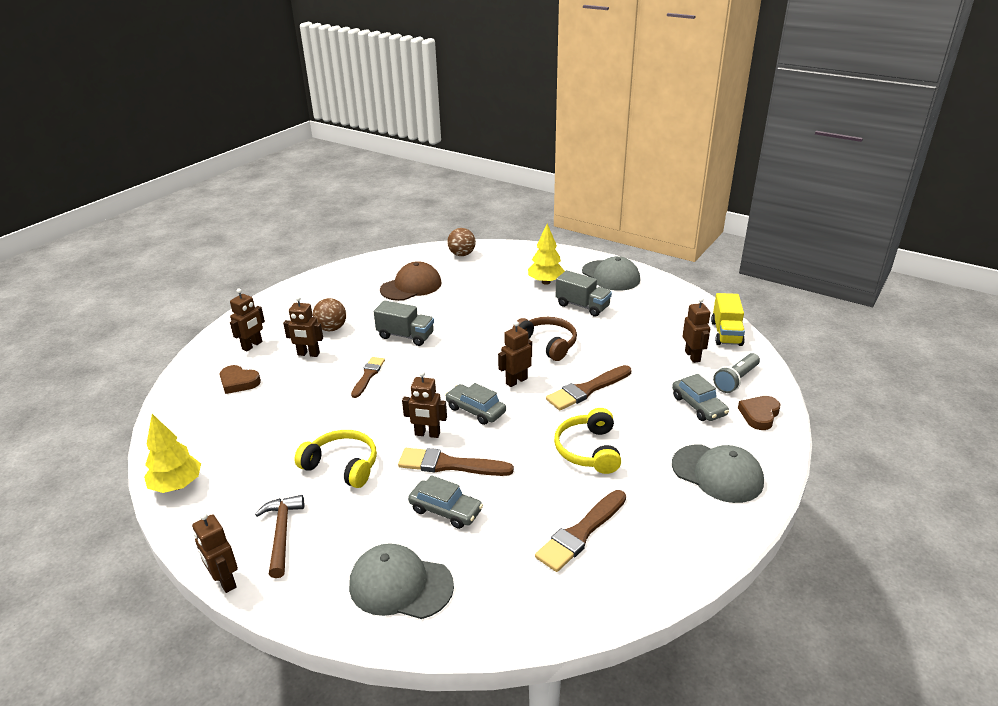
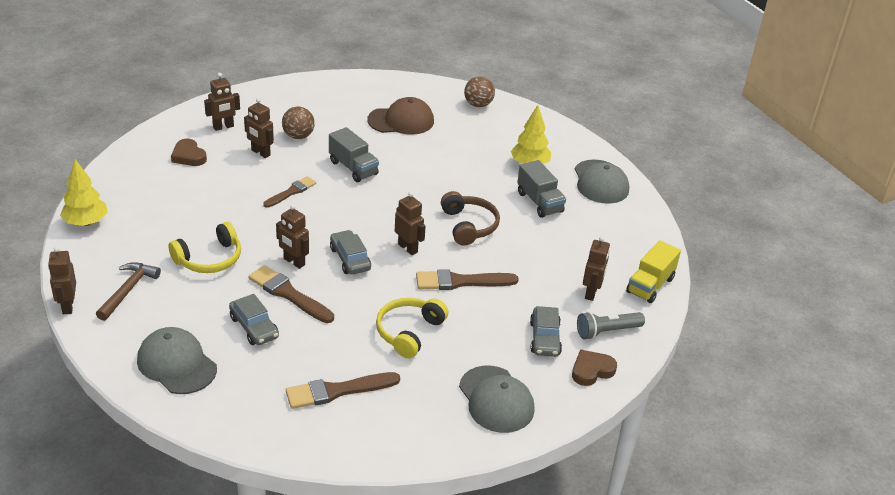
camera: 25 degrees right, 5 degrees up
(342, 466) = (209, 259): yellow headphones -> yellow headphones turned 90 degrees clockwise
(516, 381) = (408, 248): brown robot -> brown robot turned 60 degrees clockwise

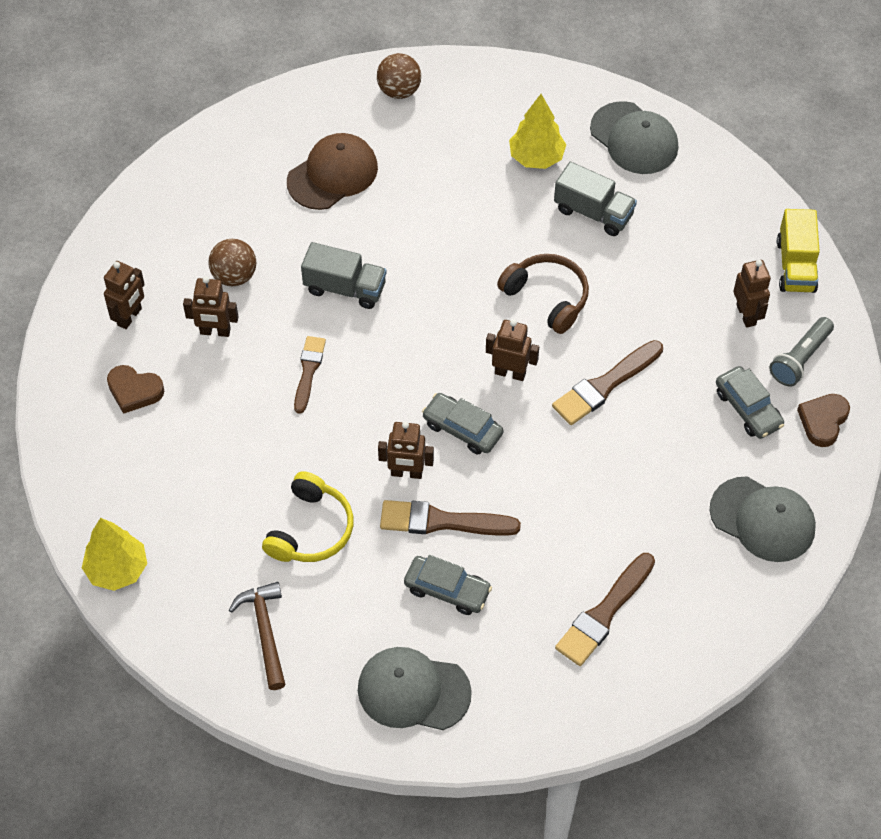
camera: 30 degrees left, 20 degrees up
(67, 306) = (220, 697): brown robot -> none
(409, 332) = (609, 490): yellow headphones -> none

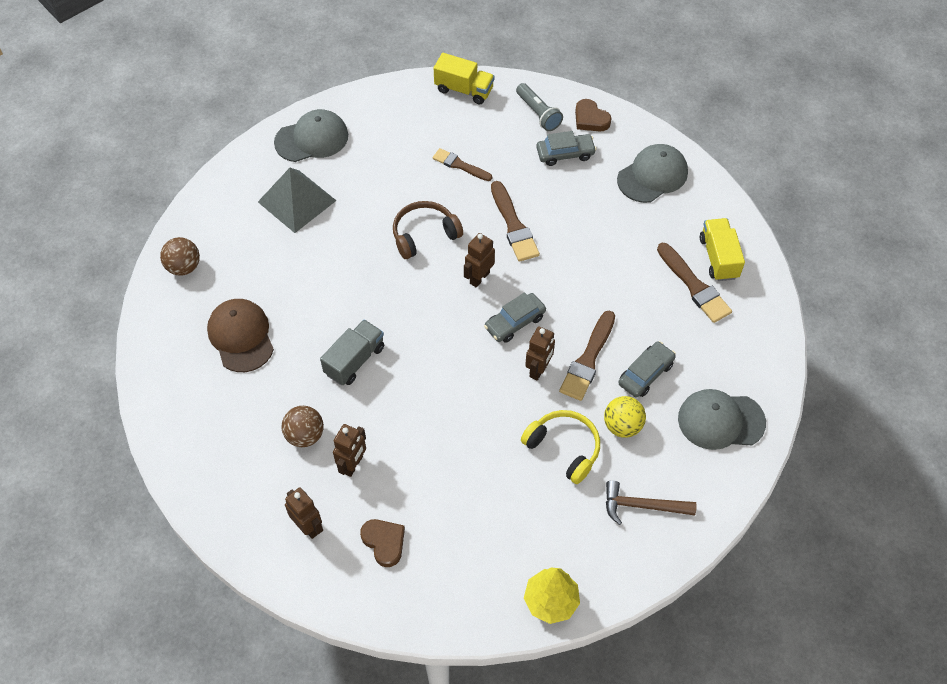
camera: 70 degrees left, 0 degrees up
(134, 391) = (384, 542): brown heart -> brown heart turned 75 degrees counterclockwise
(308, 371) = (420, 408): brown brush -> brown brush (460, 165)
(364, 583) = (622, 426): none -> yellow ball
(413, 691) = (720, 420): grey cap -> grey cap turned 60 degrees clockwise
(536, 157) = (297, 201): yellow tree -> grey pyramid
(593, 212) = (364, 183): grey truck -> none
(663, 632) = (718, 258): none -> yellow truck
(746, 315) = (491, 129): brown robot -> none

